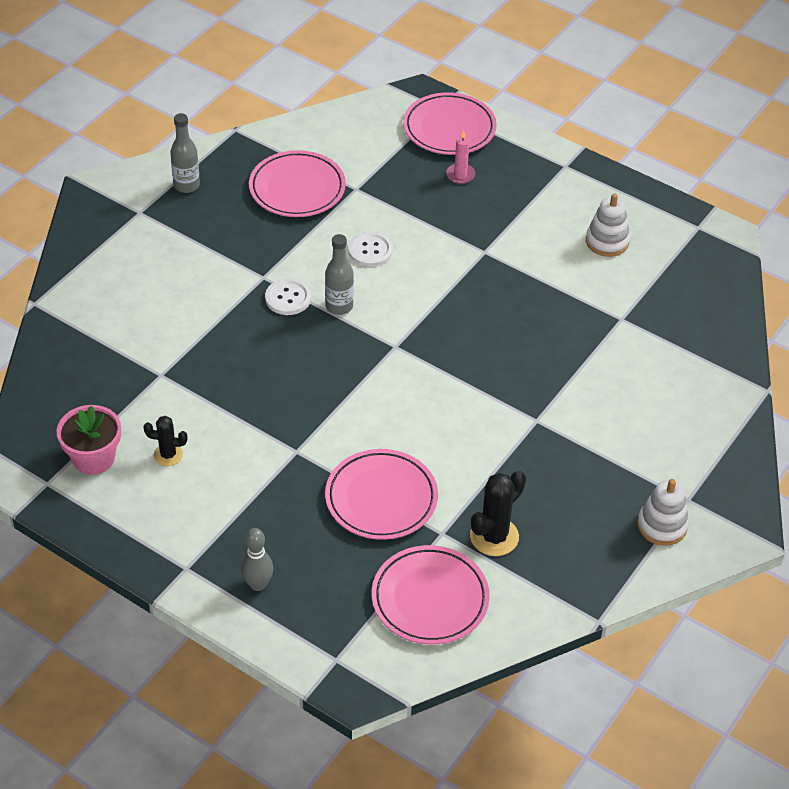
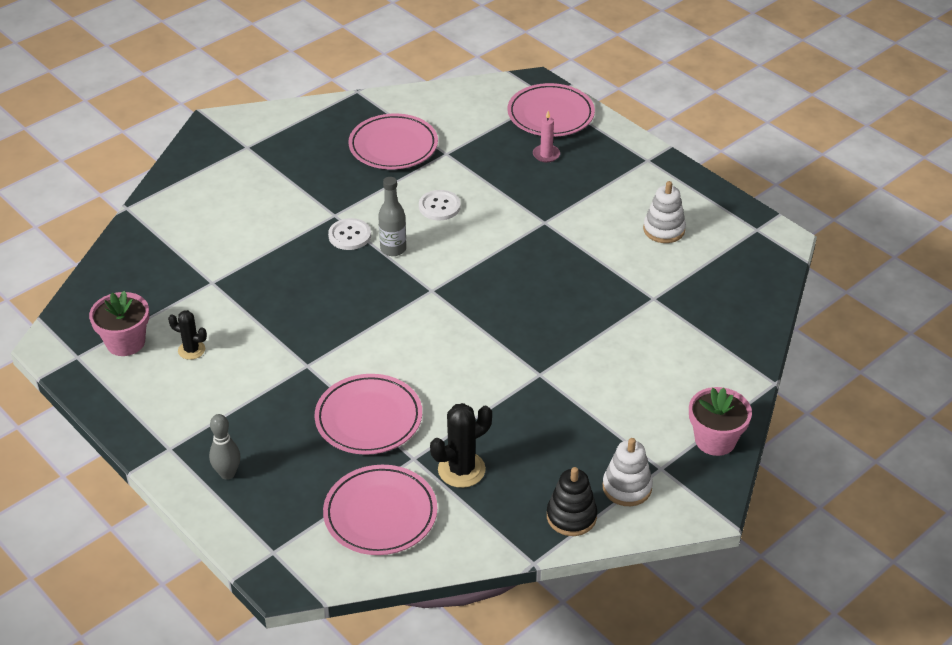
camera: 15 degrees right, 5 degrees down
(186, 185) = (296, 131): grey bottle -> none
(618, 566) = (571, 516): none -> black stacking toy
(730, 460) = (715, 440): none -> pink flower pot

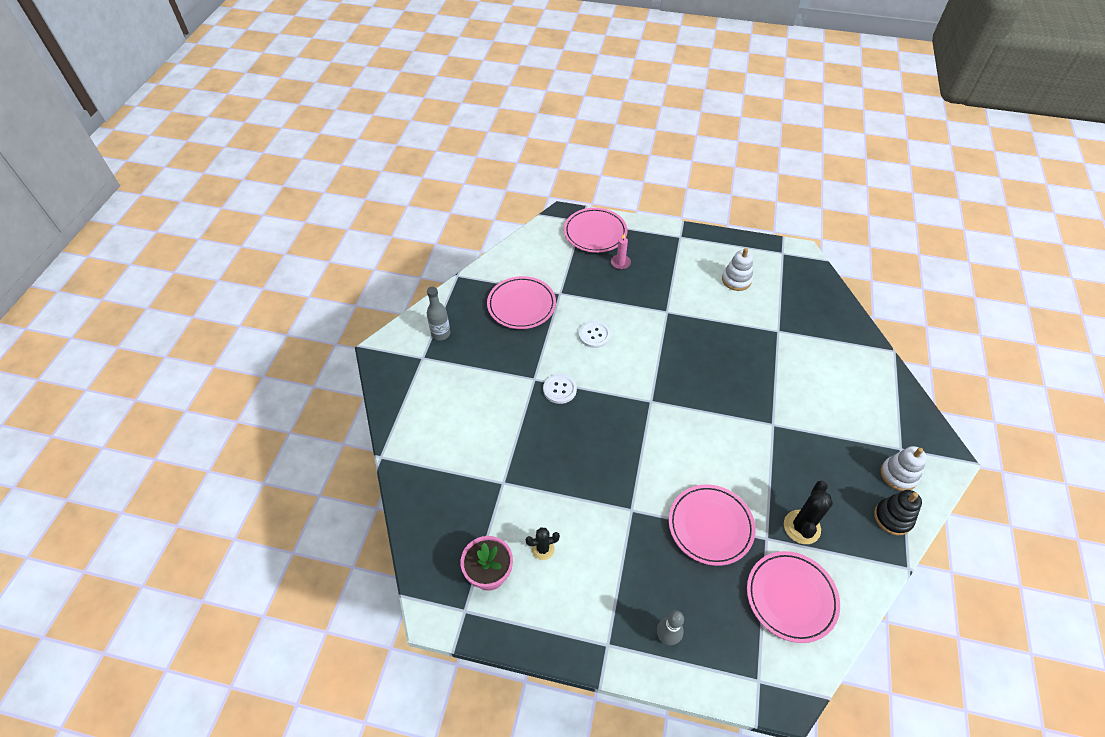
camera: 35 degrees left, 10 degrees up
(393, 249) = (597, 384): grey bottle -> grey bottle (441, 334)
(715, 440) = (906, 409): pink flower pot -> none

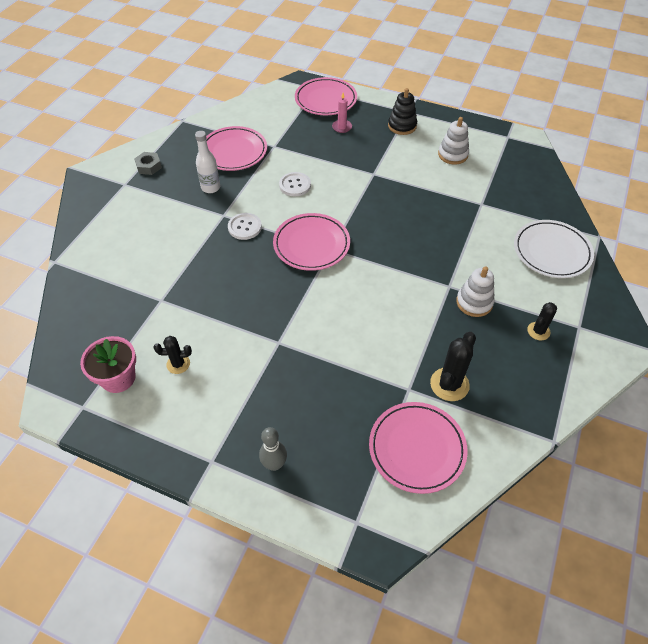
camera: 10 degrees right, 0 degrees up
(441, 334) = (149, 166): grey bottle -> grey nut
(511, 349) = (210, 188): none -> white bottle
(710, 526) = (354, 369): pink plate -> pink plate (311, 245)
(856, 373) = (551, 252): none -> white plate
(866, 459) = (538, 331): none -> black cactus
(893, 518) = (551, 390): black stacking toy -> black stacking toy (402, 126)
(898, 475) = (569, 351): white stacking toy -> white stacking toy (474, 302)

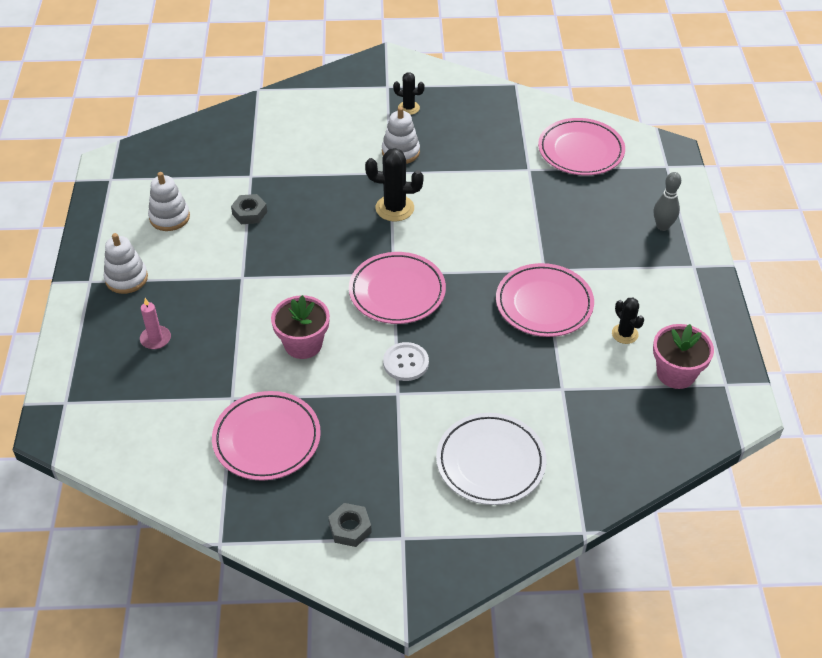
camera: 115 degrees left, 5 degrees down
(210, 188) = (355, 430): white bottle -> none
(295, 185) = (303, 344): white button -> pink flower pot
(326, 100) = (92, 380): pink plate -> pink plate (544, 304)
(402, 126) = (126, 278): black stacking toy -> white stacking toy
(438, 193) = (249, 213): none -> grey nut
(449, 384) = (505, 147): black cactus -> black cactus (394, 208)
(551, 252) = (298, 115): white plate -> white plate (490, 462)

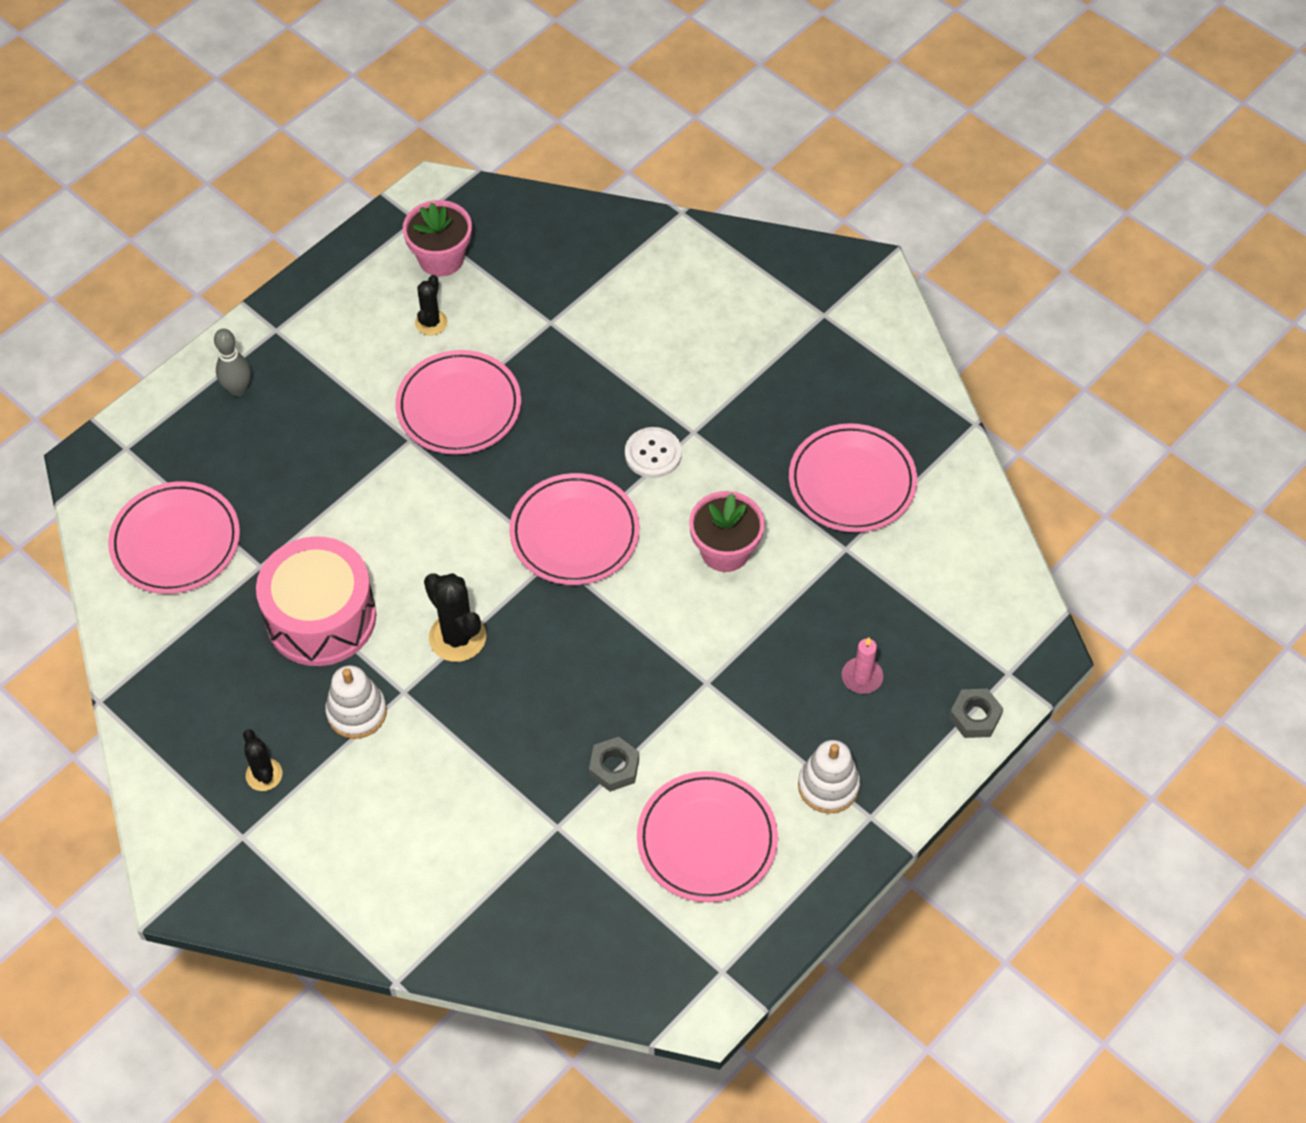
camera: 135 degrees left, 10 degrees up
(169, 217) = (707, 840): white stacking toy -> pink plate
(350, 528) = (857, 353): grey nut -> grey nut (975, 717)
(470, 171) = (321, 617): none -> pink drum
(490, 462) = (686, 314): white plate -> none

